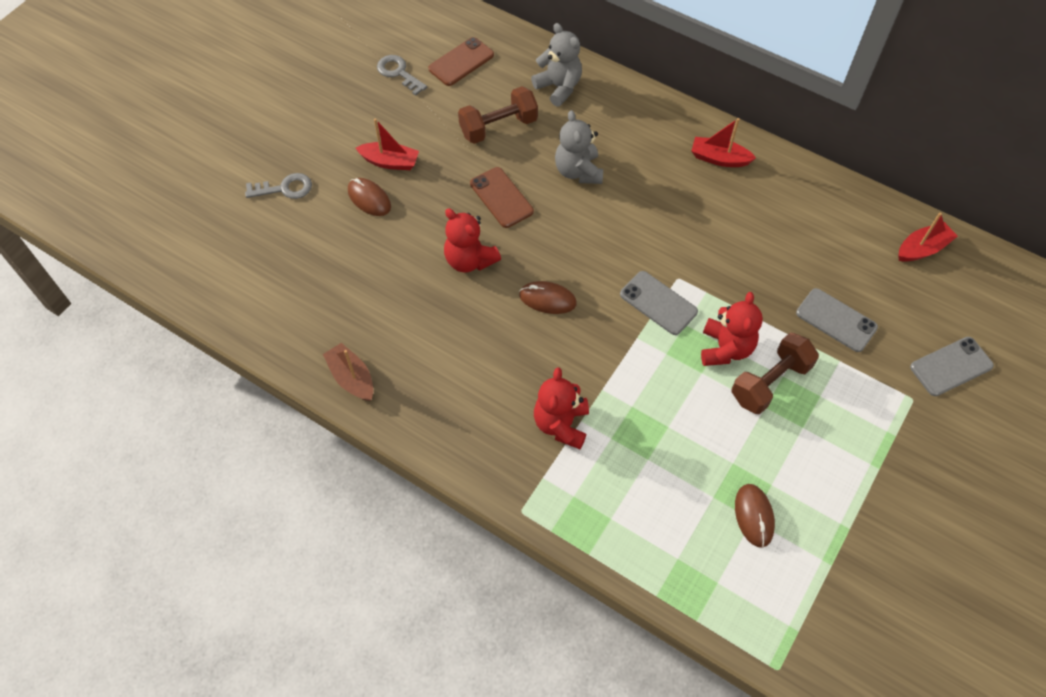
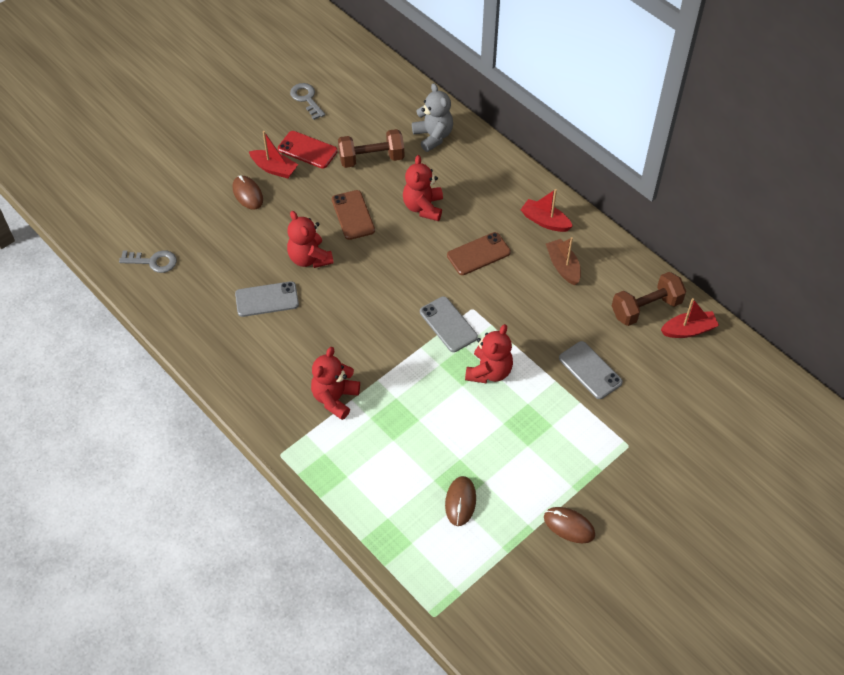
camera: 15 degrees right, 5 degrees down
(285, 188) = (185, 172): grey key -> grey key (153, 261)
(352, 378) = (186, 327): brown boat -> brown boat (563, 266)
(421, 132) = (307, 150): none -> red phone
(461, 62) = (360, 100): brown phone -> brown phone (478, 254)
(547, 299) = (360, 302): brown mouse -> brown mouse (569, 526)
(578, 171) = (423, 207): grey teddy bear -> red teddy bear
(770, 382) = (515, 405): brown dumbbell -> brown dumbbell (646, 308)
(951, 366) = (672, 428): grey phone -> grey phone (267, 299)

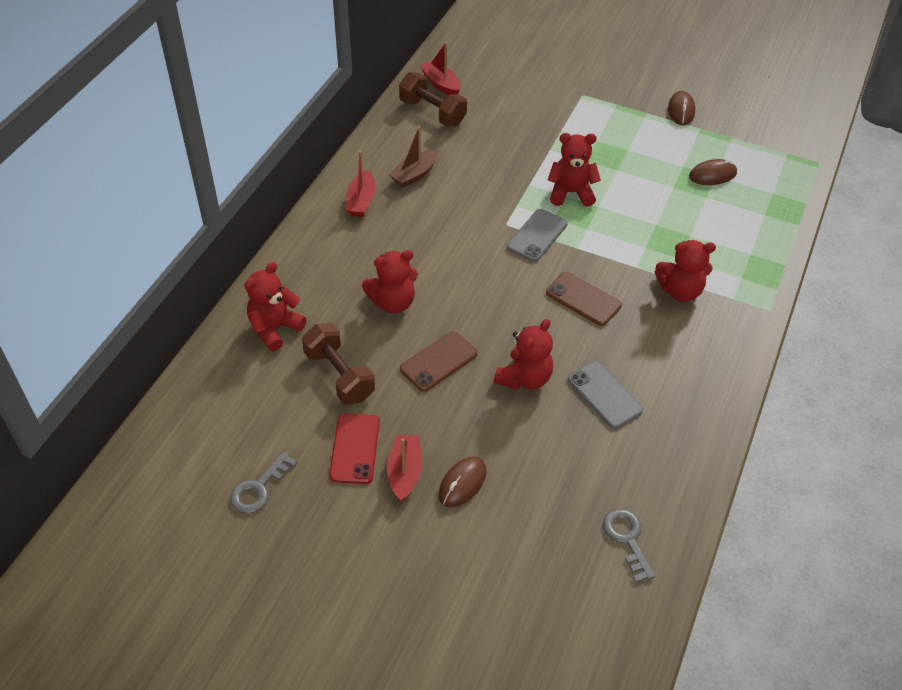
camera: 115 degrees left, 5 degrees down
(433, 136) = (275, 328): grey teddy bear -> red teddy bear
(478, 254) = (434, 238): brown phone -> brown phone (583, 299)
(590, 370) = (524, 131): grey phone -> none

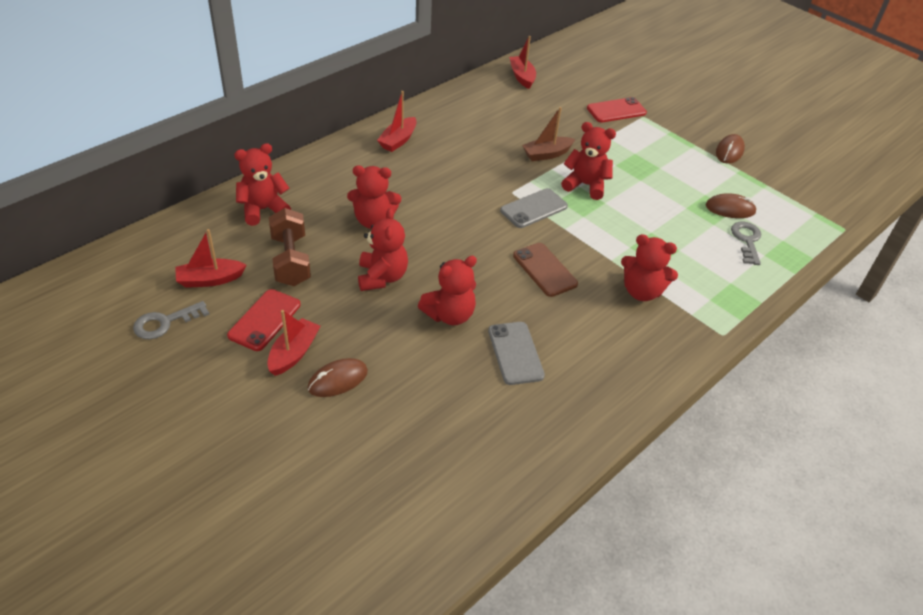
camera: 20 degrees right, 5 degrees down
(272, 425) = (210, 279): none -> red boat
(414, 175) = (456, 134): brown boat -> brown boat (546, 154)
(432, 112) = (501, 94): brown dumbbell -> none
(438, 361) = (382, 277): brown phone -> red teddy bear
(554, 96) = (616, 110): none -> red phone
(627, 539) = (459, 483): grey key -> grey key (746, 240)

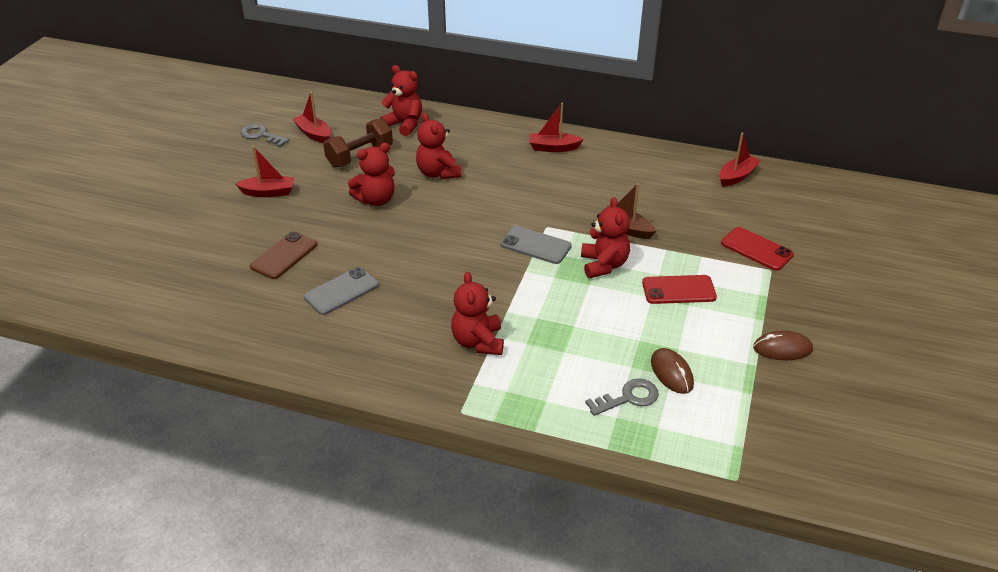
camera: 65 degrees right, 5 degrees down
(264, 320) = (291, 169): red phone -> red phone (678, 290)
(338, 380) = (255, 219): brown mouse -> none
(449, 315) = (359, 245): red teddy bear -> none
(544, 270) = (457, 276): brown phone -> brown phone (284, 256)

